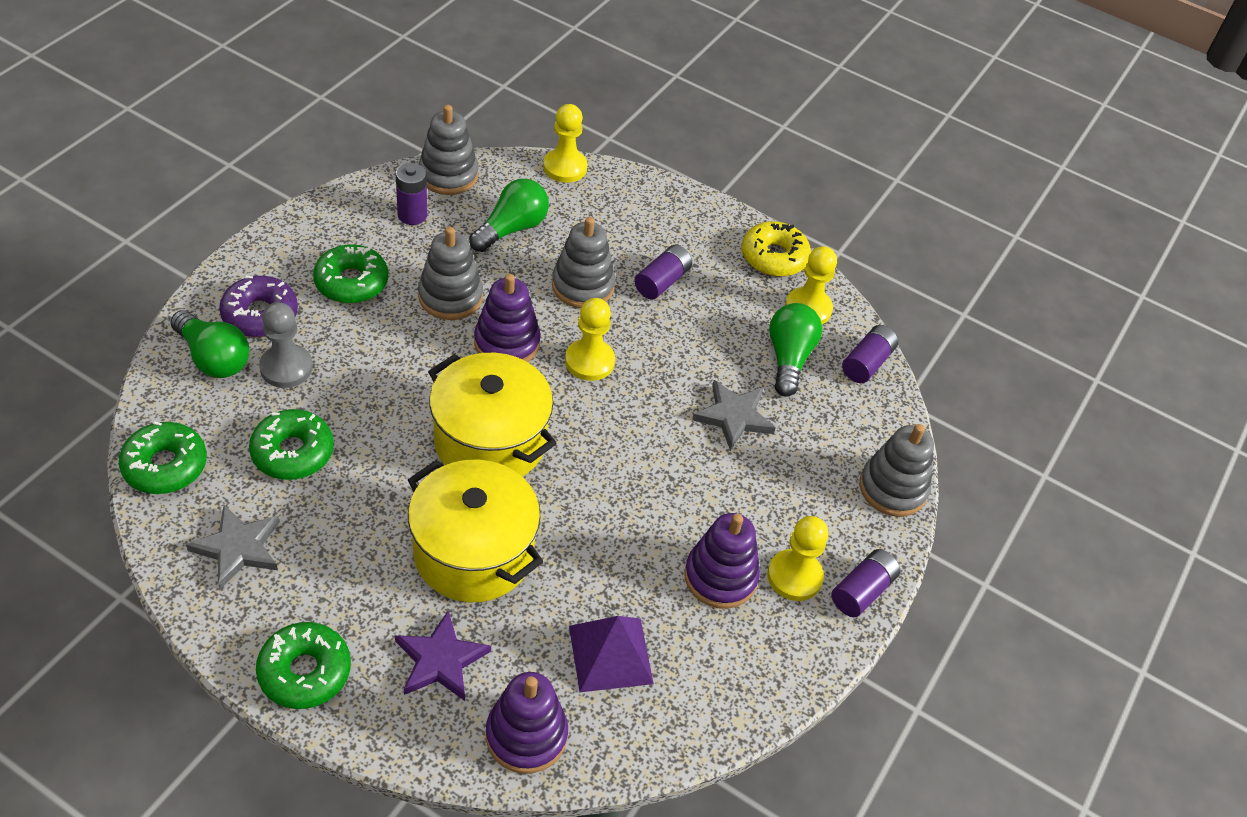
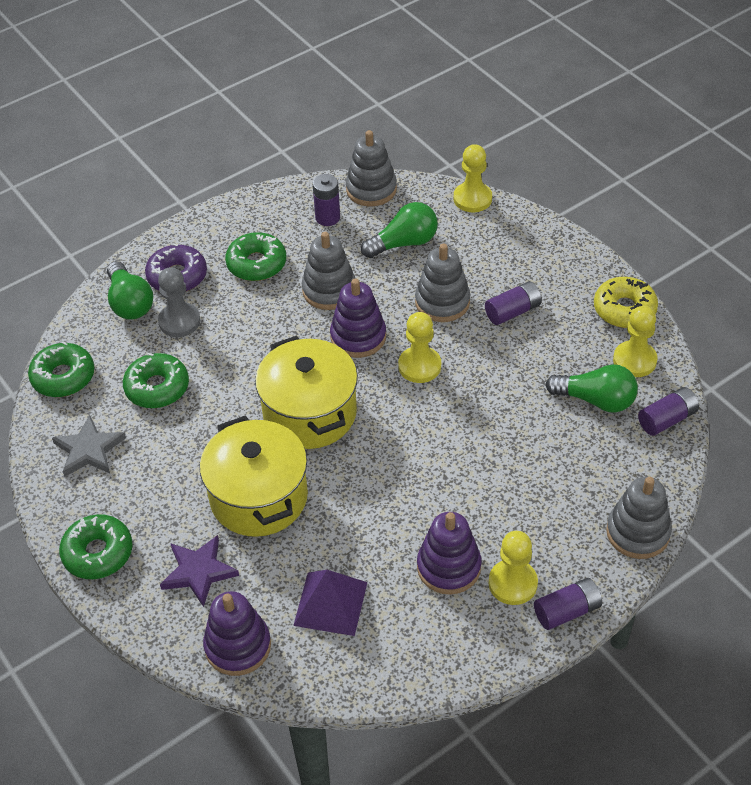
camera: 30 degrees right, 0 degrees up
(734, 416) = (522, 438): grey star -> none
(788, 358) = (595, 400): green light bulb -> green light bulb turned 75 degrees clockwise

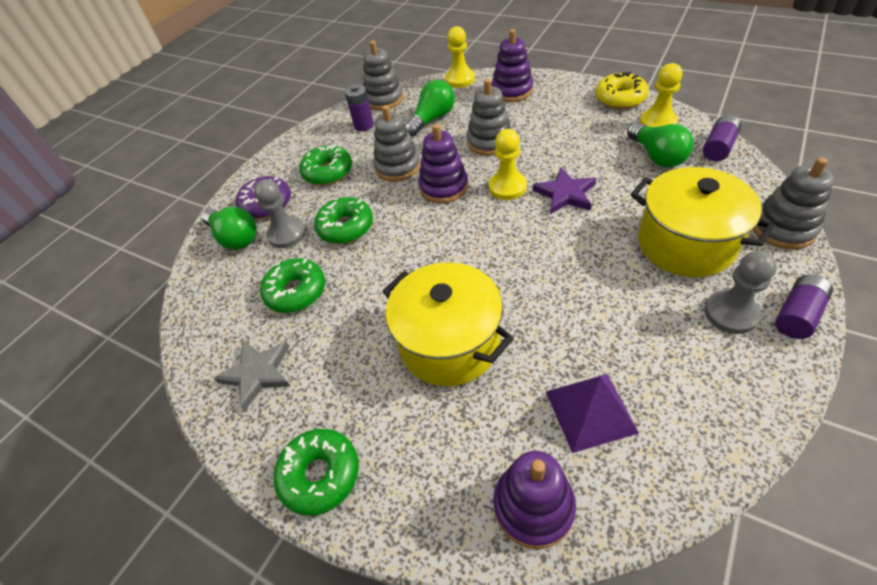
camera: 20 degrees left, 0 degrees up
(63, 377) = (200, 319): green donut -> green donut (346, 227)
(198, 572) = (438, 443): purple star -> purple star (565, 194)
(310, 413) = (445, 255): yellow pot -> yellow pot (685, 244)
(449, 567) = (665, 325): purple stacking toy -> purple stacking toy (512, 91)
(512, 311) = (545, 128): purple battery -> none
(512, 583) = (730, 313): yellow pawn -> grey pawn
(595, 400) = (656, 156): green light bulb -> green light bulb turned 75 degrees clockwise

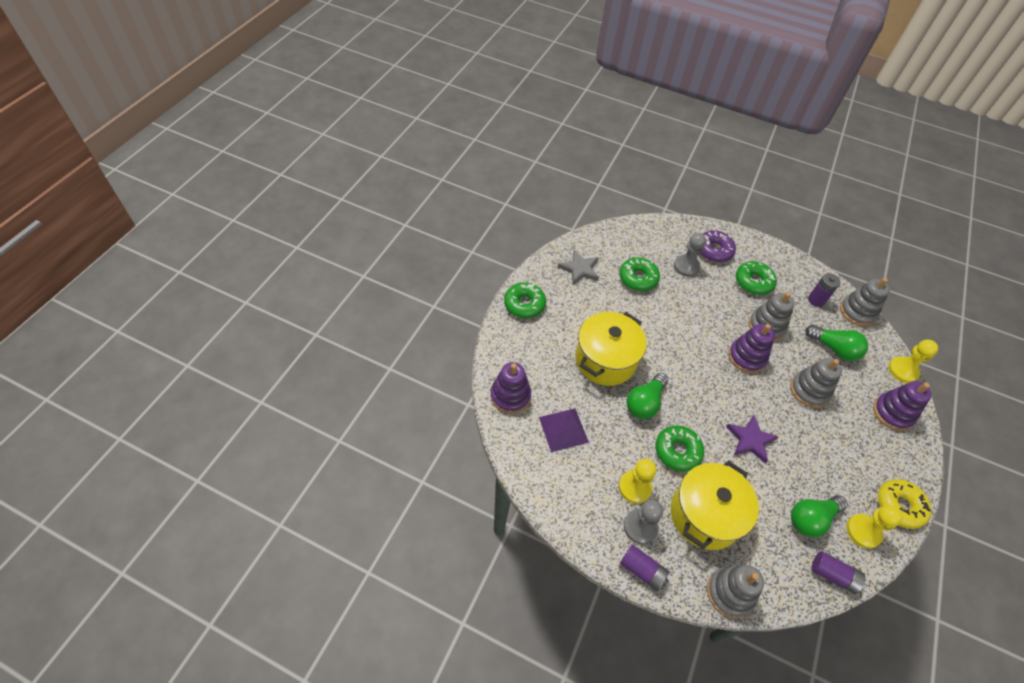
camera: 75 degrees right, 5 degrees up
(235, 237) = (680, 239): green light bulb -> green light bulb (645, 402)
(346, 227) = (696, 299): green donut -> green donut (677, 451)
(507, 187) = (753, 400): yellow pawn -> yellow pawn (634, 487)

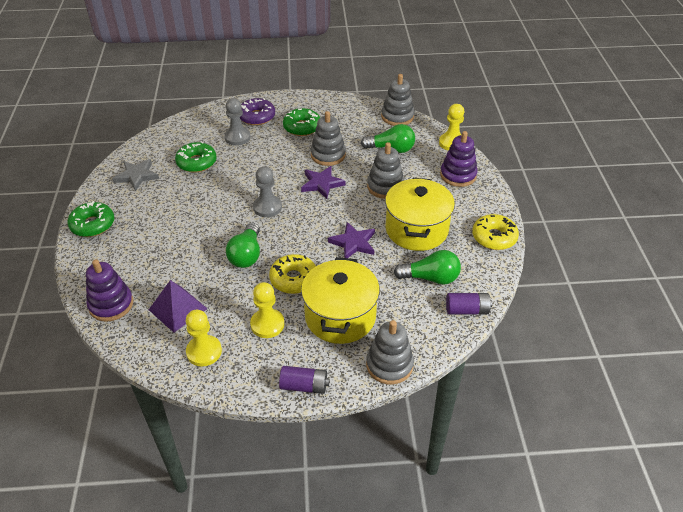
camera: 25 degrees left, 10 degrees down
(605, 360) = (194, 237): yellow pot -> yellow pot (416, 229)
(640, 527) = (286, 353): grey pawn -> grey pawn (267, 207)
(677, 451) = (293, 279): green donut -> yellow donut
(746, 357) = (322, 184): purple stacking toy -> purple star
(811, 519) = (430, 278): green light bulb -> green light bulb turned 120 degrees counterclockwise
(816, 300) = (360, 121): purple battery -> none
(863, 531) = (475, 268): yellow pawn -> yellow pawn (204, 351)

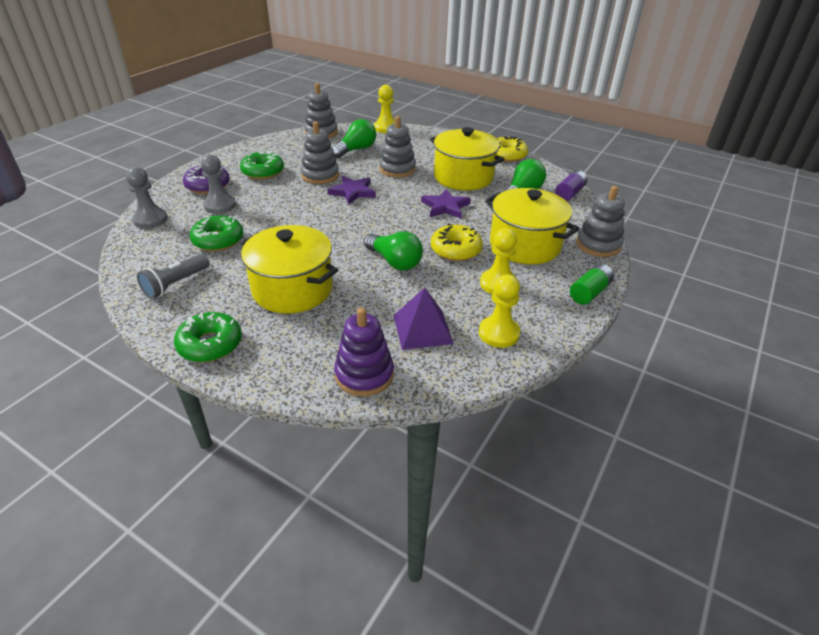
camera: 55 degrees left, 5 degrees down
(137, 176) = (176, 284): grey star -> grey flashlight
(171, 225) = (292, 289): none -> yellow pot
(267, 207) = (345, 227): grey pawn -> grey pawn (150, 219)
(304, 386) = (589, 292): purple battery -> green battery
(458, 175) = (425, 140): purple stacking toy -> none

